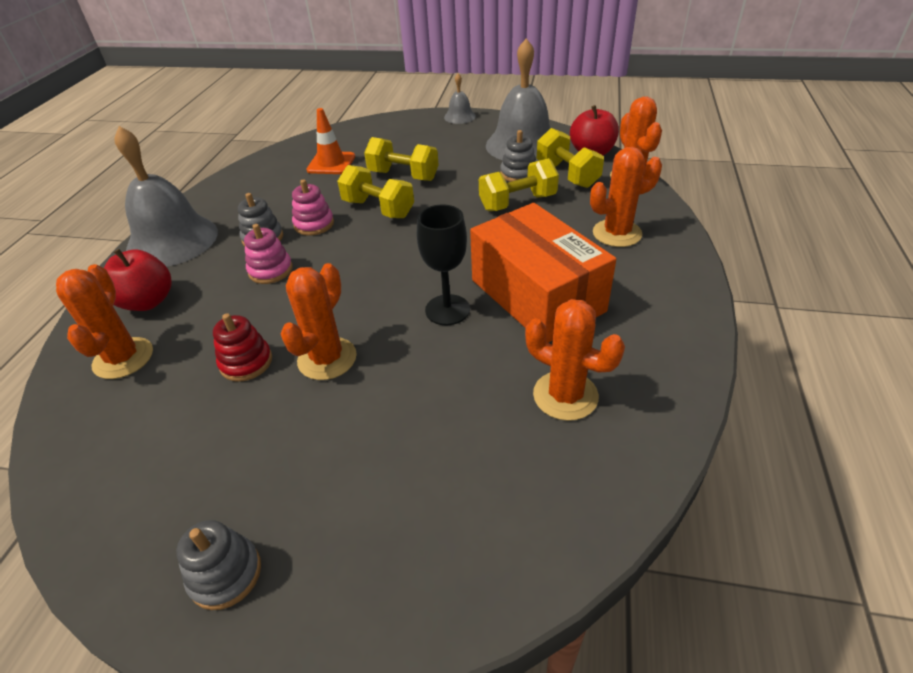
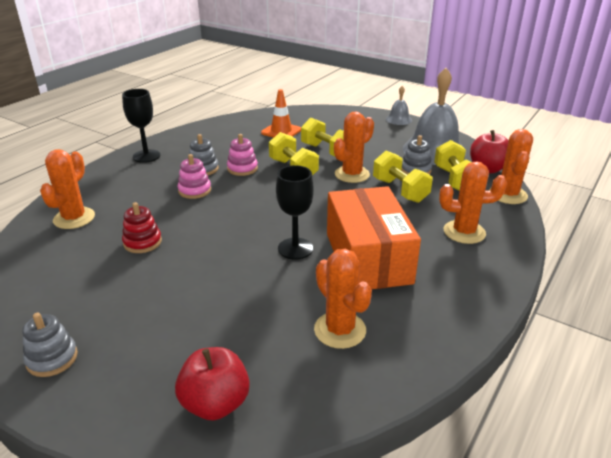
camera: 20 degrees right, 10 degrees down
(148, 301) = (108, 189): red apple -> red apple (215, 403)
(172, 240) = (146, 156): grey bell -> black goblet
(327, 359) = (193, 255): orange cactus -> orange cactus (352, 174)
(517, 202) = (400, 190): yellow dumbbell -> yellow dumbbell turned 60 degrees clockwise

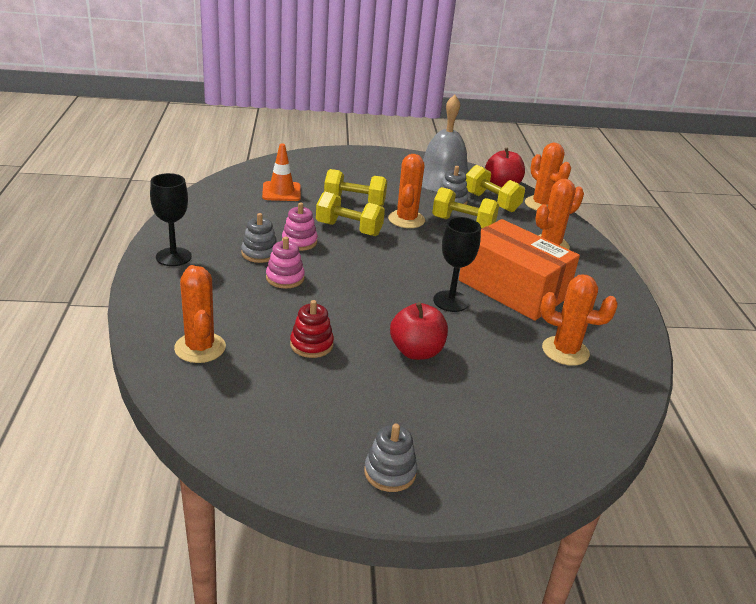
camera: 40 degrees left, 0 degrees up
(215, 403) = (557, 439): red apple -> red apple (416, 351)
(398, 119) = (375, 153): grey bell -> none

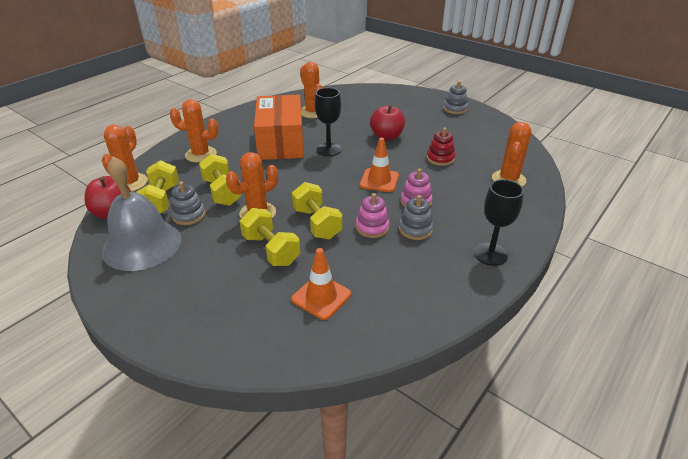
camera: 135 degrees left, 5 degrees up
(347, 286) = (379, 180): none -> orange traffic cone

